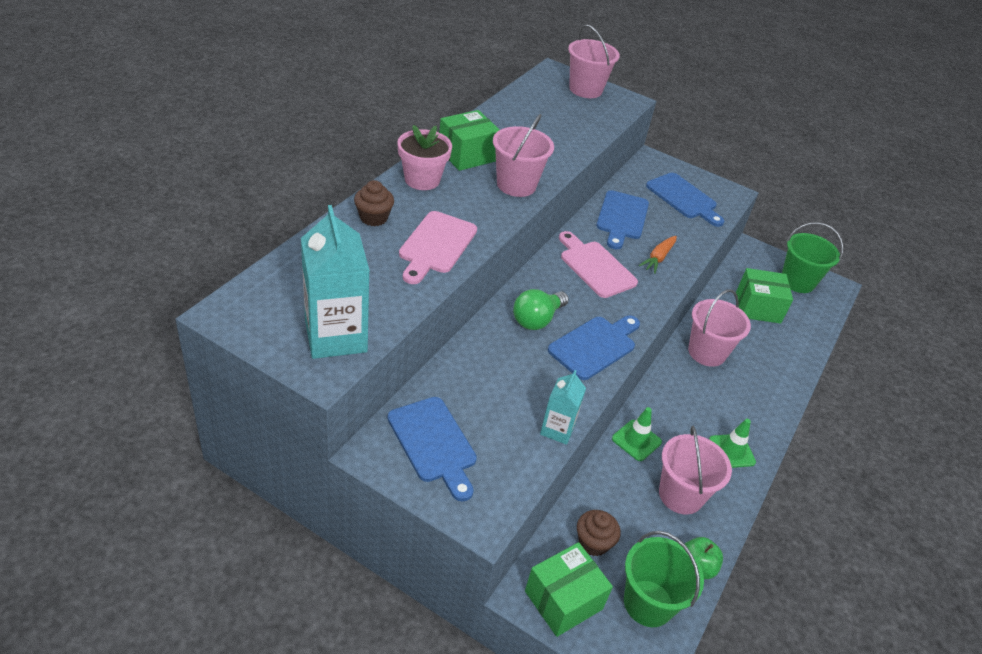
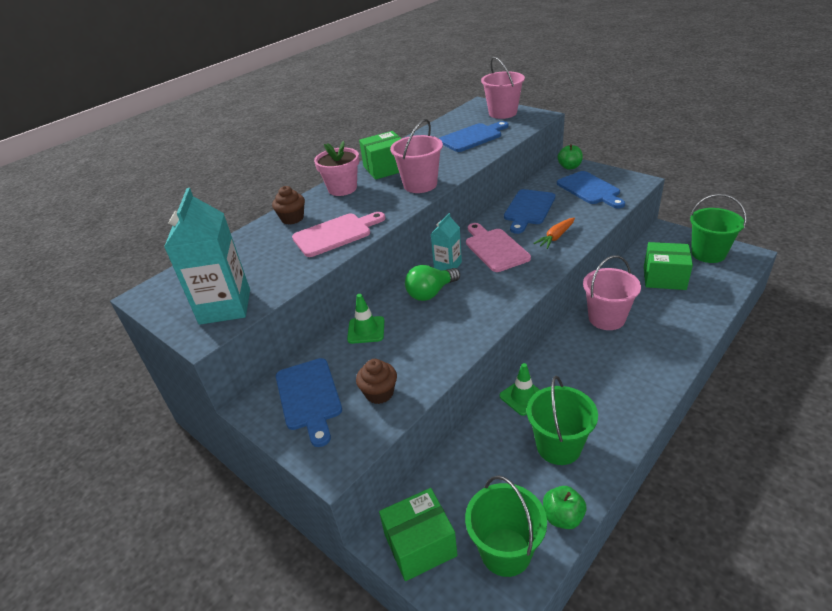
camera: 20 degrees right, 5 degrees down
(436, 245) = (336, 234): pink cutting board -> pink cutting board turned 150 degrees counterclockwise
(557, 429) = (424, 383): turquoise carton -> turquoise carton (447, 265)
(593, 542) = (461, 490): brown cupcake -> brown cupcake (379, 393)
(595, 346) = (478, 311): blue cutting board -> blue cutting board (473, 137)
(656, 164) = (569, 167): none -> green apple
(680, 495) = (558, 446): pink bucket -> green bucket
(731, 451) = (618, 405): green traffic cone -> green traffic cone (366, 330)

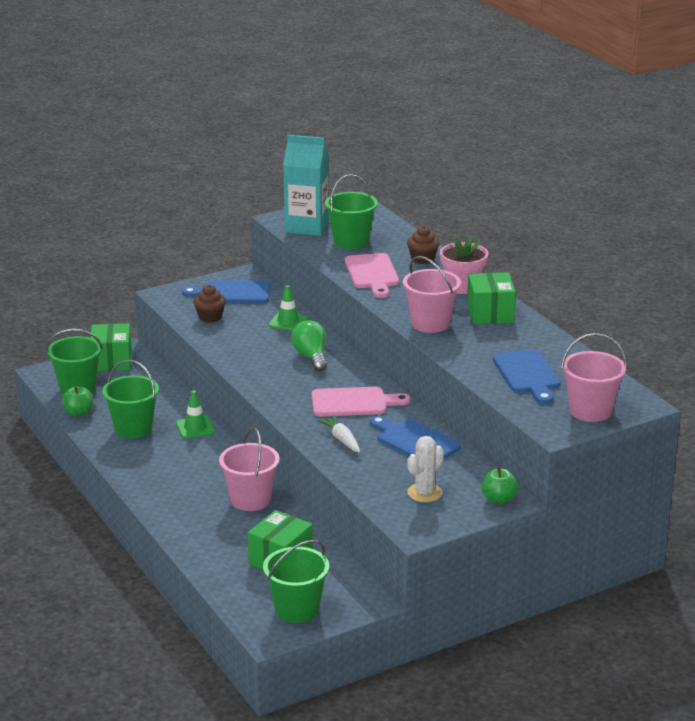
camera: 105 degrees right, 10 degrees down
(261, 266) = (351, 241): none -> green bucket
(447, 265) = (347, 373): turquoise carton -> none
(555, 237) = (341, 439): orange carrot -> white carrot
(590, 189) = (424, 493): blue cutting board -> white cactus

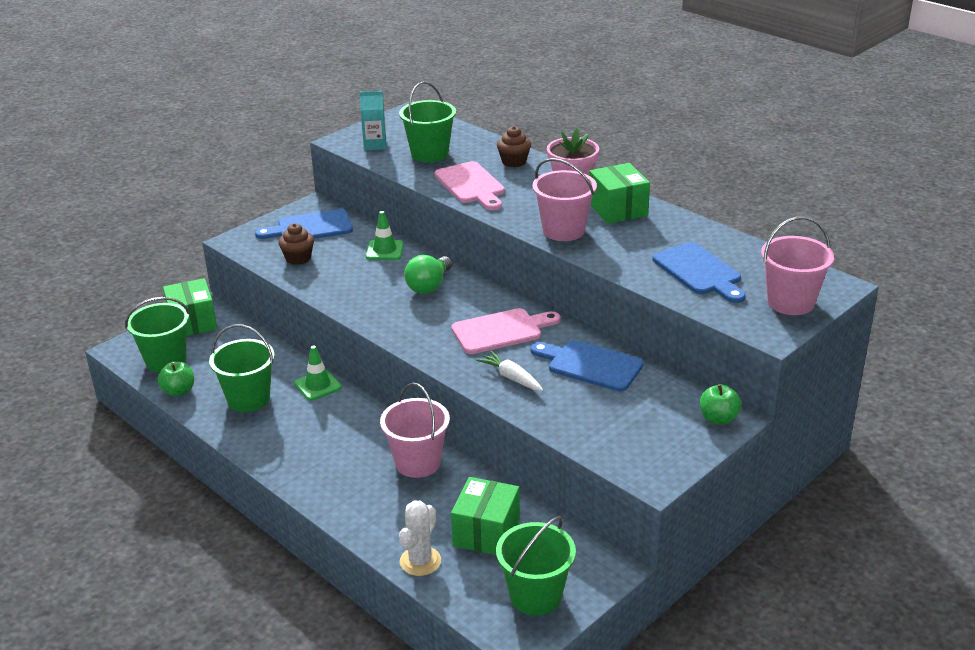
camera: 15 degrees left, 5 degrees up
(306, 227) = (375, 145): turquoise carton -> turquoise carton, size x0.56
(311, 357) = (429, 286): green light bulb -> green light bulb turned 120 degrees counterclockwise
(424, 493) = (636, 426): white cactus -> white cactus (420, 561)

